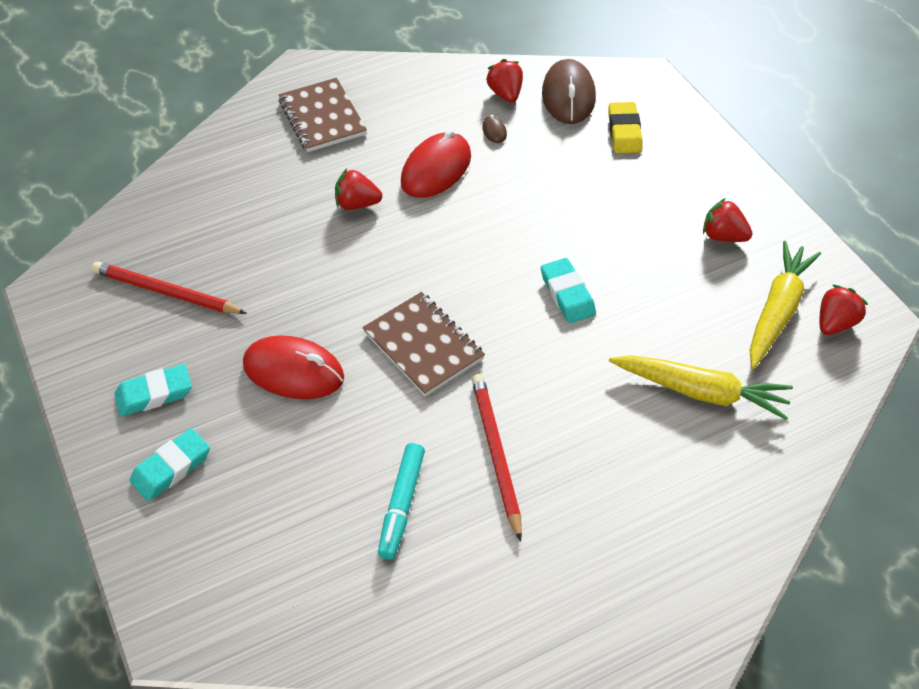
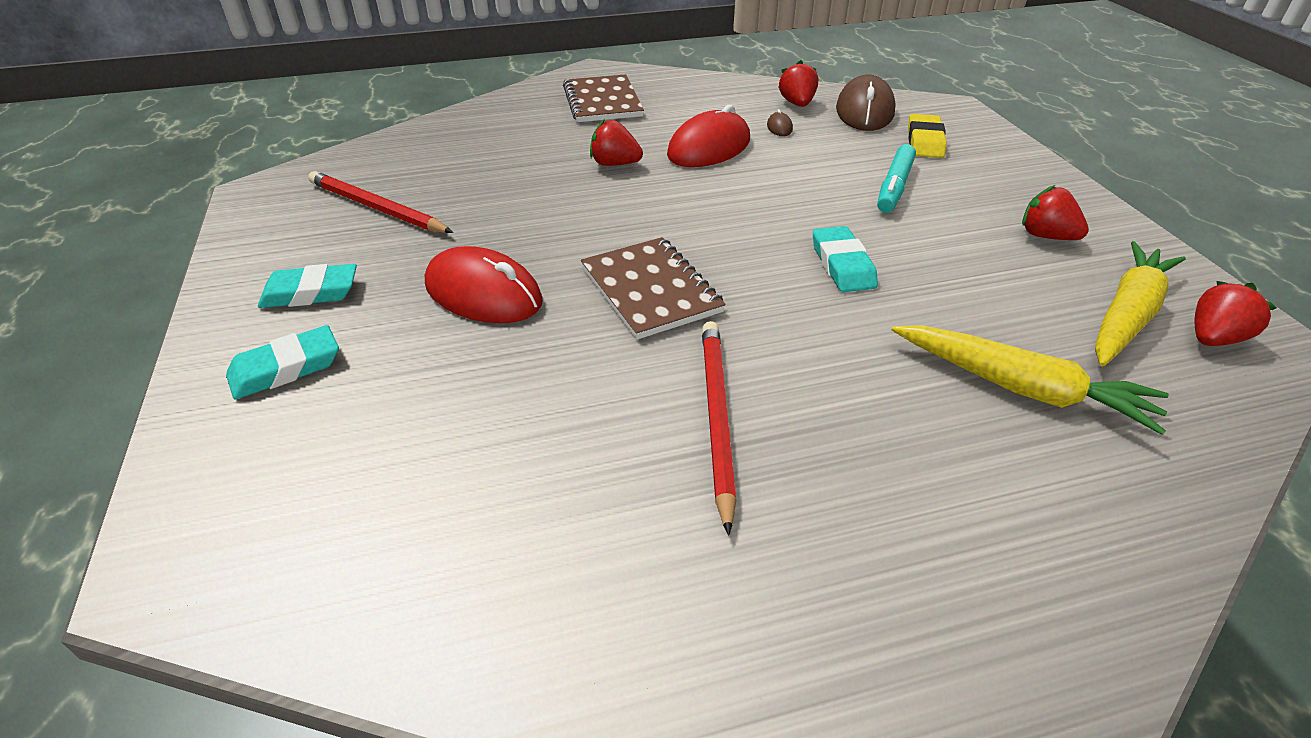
camera: 10 degrees right, 10 degrees down
(402, 505) = (566, 459): turquoise marker -> turquoise marker (894, 187)

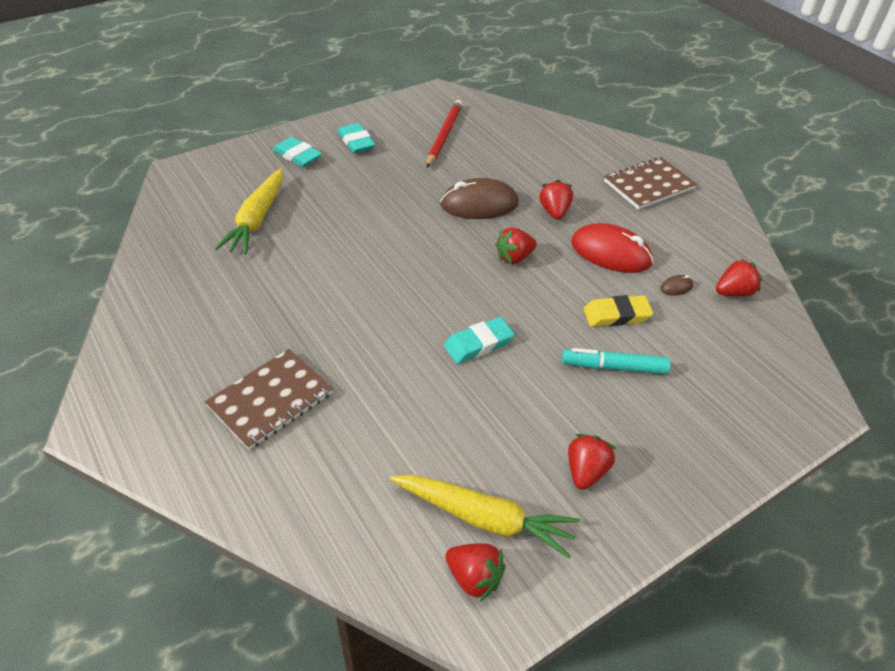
camera: 70 degrees right, 5 degrees up
(483, 294) = (378, 196): red mouse -> none
(650, 290) = (409, 258): brown notebook -> brown notebook (270, 400)
(688, 208) = (514, 257): none -> red strawberry
(716, 418) = (302, 304): red pencil -> none
(864, 111) = (754, 339): brown mouse -> brown mouse (479, 204)
(924, 141) = (719, 385): yellow eraser -> yellow eraser (616, 315)
(1021, 388) = (369, 443): yellow carrot -> yellow carrot (257, 219)

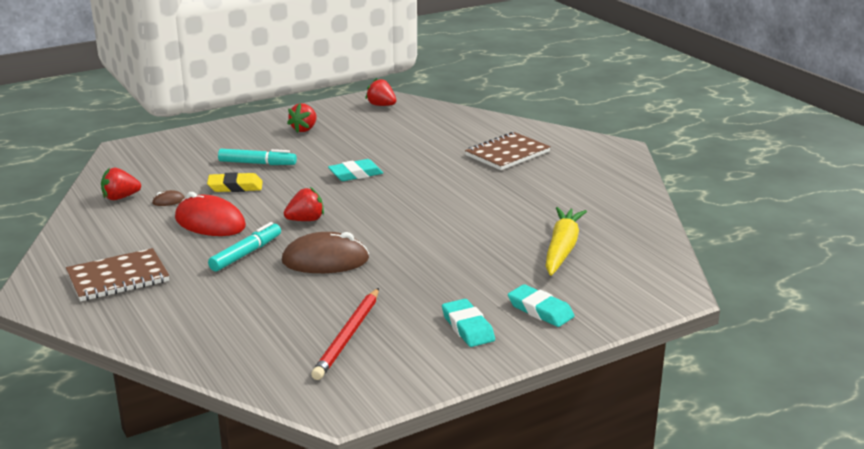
camera: 175 degrees left, 20 degrees down
(484, 518) = (371, 118): yellow carrot -> none
(554, 212) = (246, 253): red strawberry -> turquoise marker

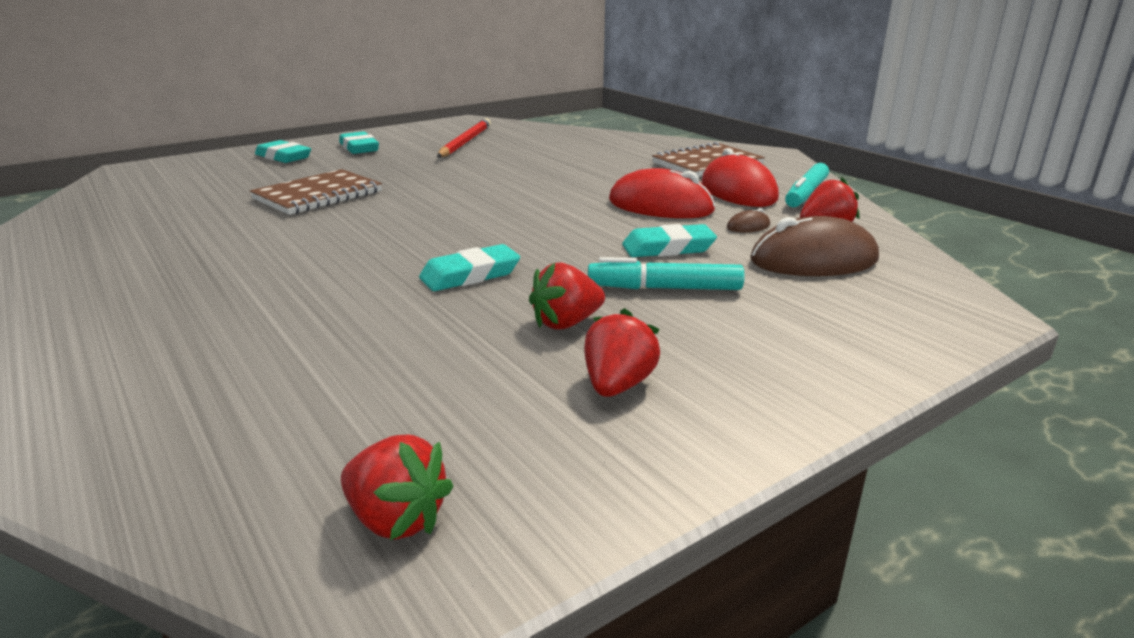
camera: 175 degrees right, 0 degrees up
(134, 237) = (738, 191): none -> red mouse
(235, 187) = (668, 248): yellow eraser -> turquoise eraser
(246, 253) = (590, 182): turquoise marker -> turquoise marker (806, 194)
(305, 220) = (534, 212): red strawberry -> red strawberry (566, 323)
(325, 260) = (496, 180): brown mouse -> brown mouse (813, 260)
(507, 153) = (134, 331): brown notebook -> brown notebook (318, 195)
(562, 249) = (207, 195): yellow carrot -> none

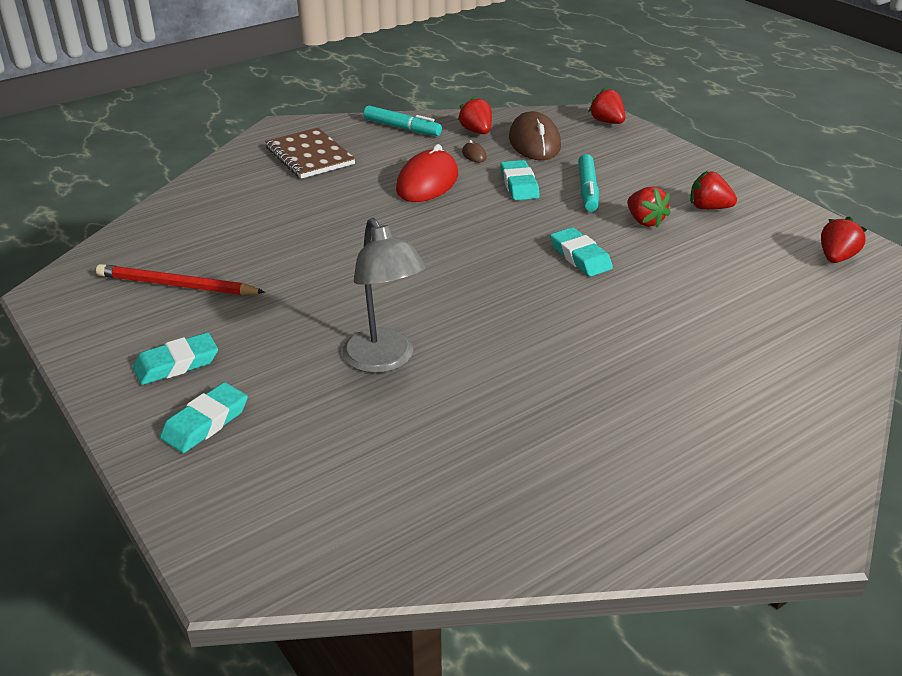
camera: 90 degrees left, 10 degrees up
(318, 195) = (384, 360): brown notebook -> grey lamp
(738, 191) = (392, 150): red mouse -> none
(948, 318) = (607, 122): none -> red strawberry

